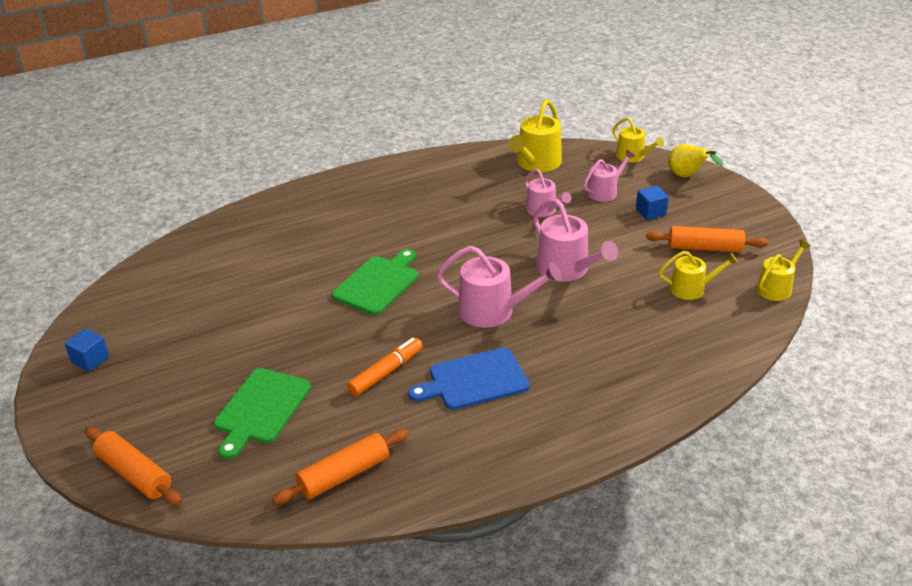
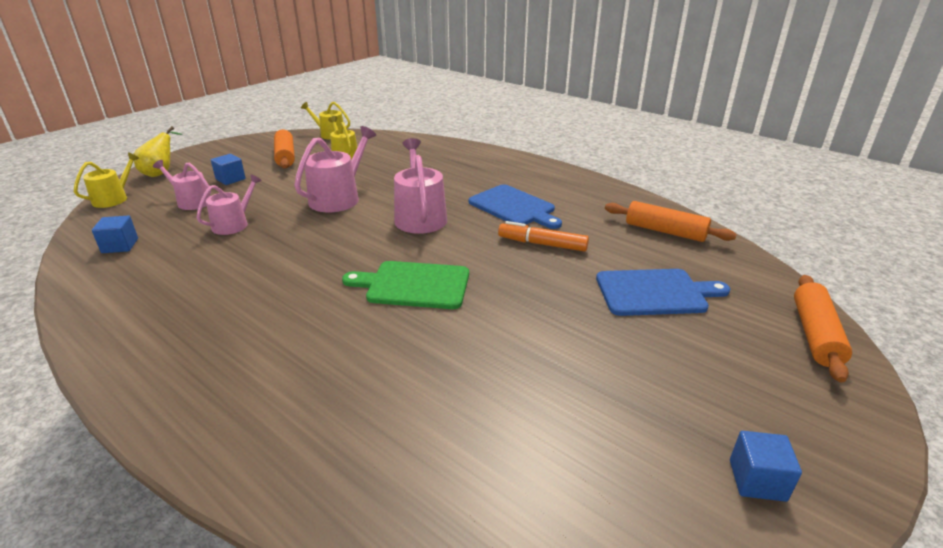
camera: 115 degrees left, 5 degrees down
(261, 409) = (655, 292): green cutting board -> blue cutting board
(536, 163) = (120, 246): yellow watering can -> blue cube

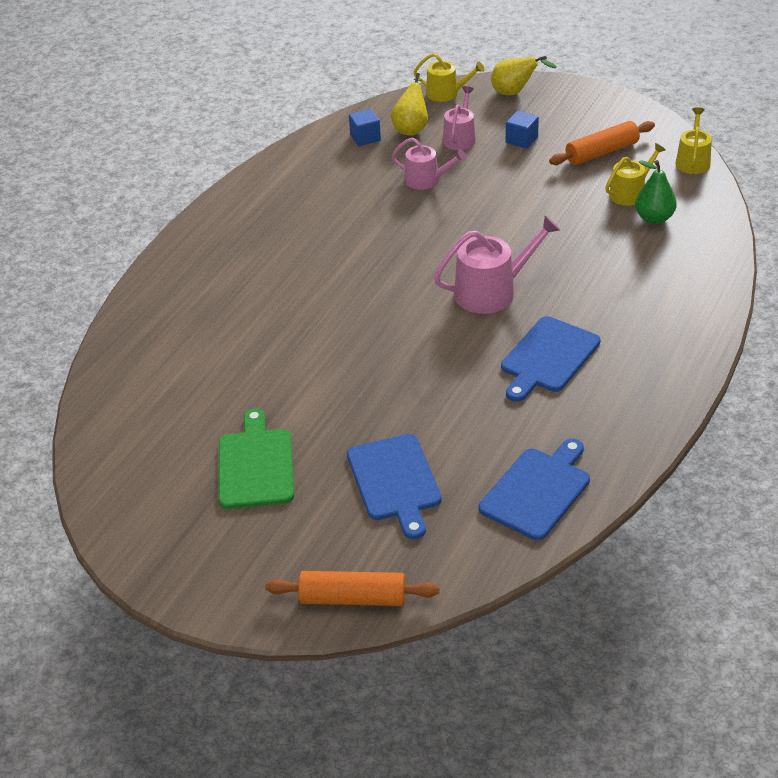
camera: 80 degrees right, 10 degrees up
(142, 221) = (411, 128): none -> yellow pear
(339, 198) = (511, 224): pink watering can -> none
(380, 153) = (654, 218): none -> green pear
(414, 285) = (358, 318): green cutting board -> green cutting board (256, 465)
(542, 244) = (466, 391): orange marker -> none
(665, 231) = (537, 491): orange rolling pin -> blue cutting board
(757, 480) = (163, 534): blue cube -> none

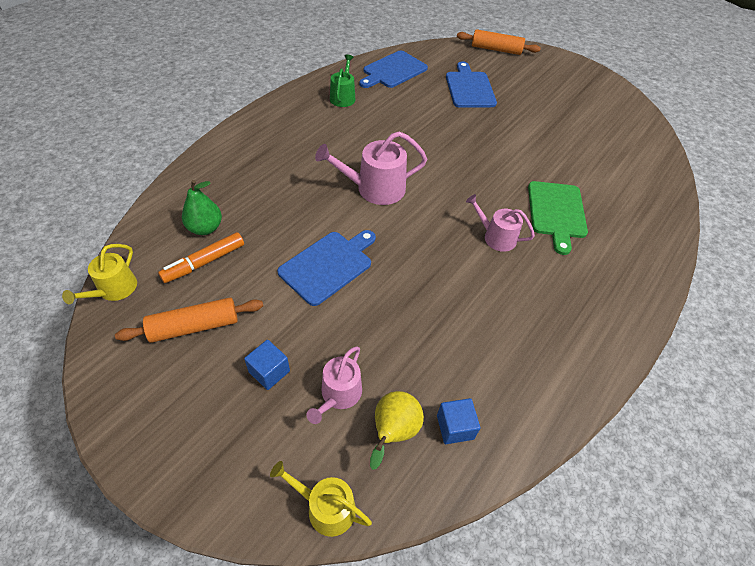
camera: 175 degrees left, 10 degrees up
(256, 465) = (550, 110): green cutting board -> green cutting board (556, 212)
(426, 180) = (396, 329): pink watering can -> pink watering can (496, 237)
(515, 93) = (231, 480): yellow pear -> none
(548, 357) = (355, 134): blue cutting board -> blue cutting board (328, 265)
(595, 416) = (343, 97): none -> green watering can
(630, 193) = (204, 262): yellow watering can -> orange marker

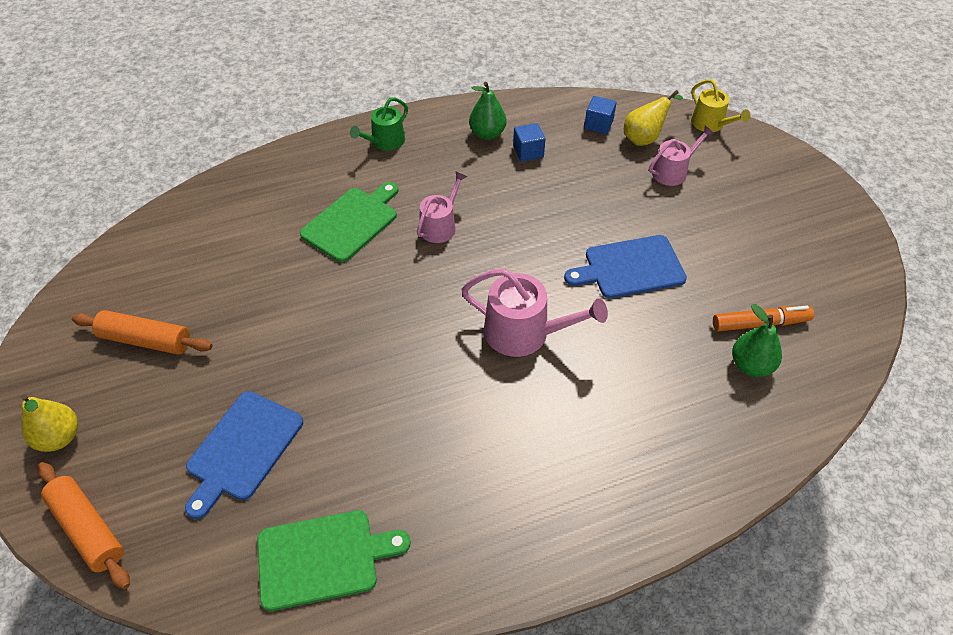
camera: 145 degrees left, 0 degrees up
(114, 290) = (861, 332): yellow watering can -> none
(194, 326) = (781, 265): orange rolling pin -> orange rolling pin (146, 340)
(269, 371) = (722, 206): blue cube -> blue cube (528, 152)
(343, 97) = (457, 526): green watering can -> green watering can (385, 142)
(393, 70) = (323, 558): blue cutting board -> green cutting board
(496, 237) = (440, 226): pink watering can -> pink watering can turned 120 degrees counterclockwise
(549, 350) = (487, 134): none -> green pear
(551, 66) = (59, 437): none -> yellow pear

